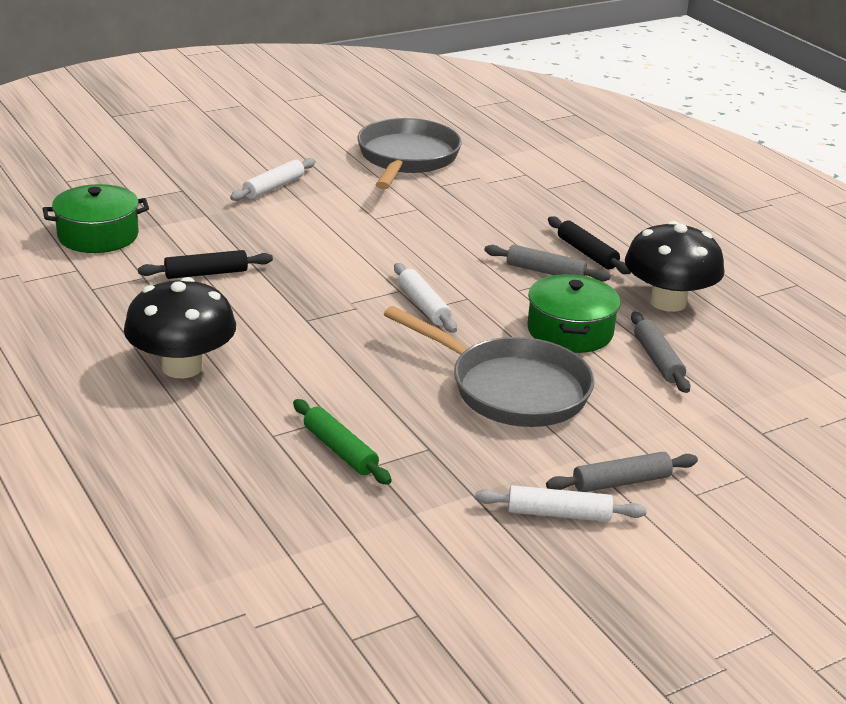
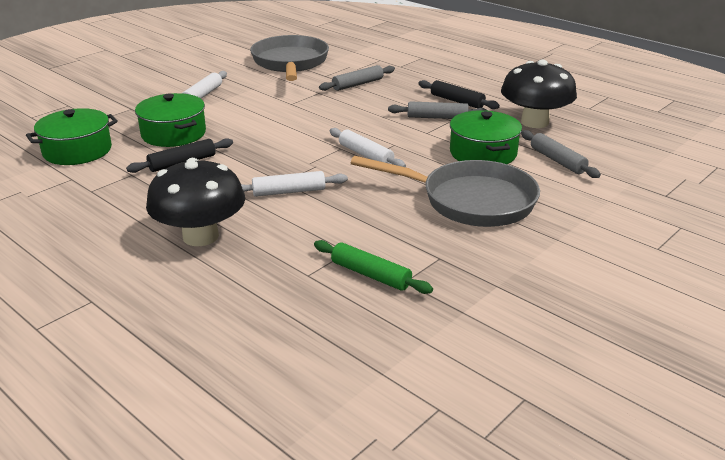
camera: 15 degrees left, 0 degrees up
(215, 233) = (174, 134): none -> green pot
(558, 514) = (573, 286): white rolling pin -> white rolling pin (289, 192)
(621, 482) = (599, 251): grey rolling pin -> grey rolling pin (357, 84)

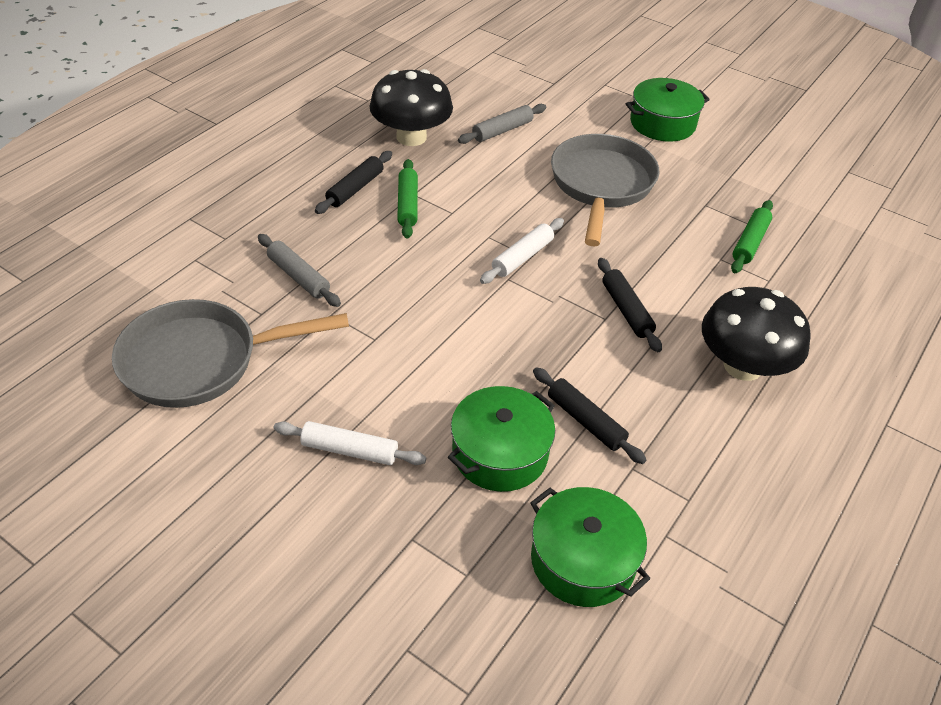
camera: 100 degrees left, 15 degrees up
(289, 192) = (626, 310): white rolling pin -> black rolling pin
(437, 117) = (407, 204): grey rolling pin -> green rolling pin
(483, 153) = (496, 174): green pot -> green pot (662, 123)

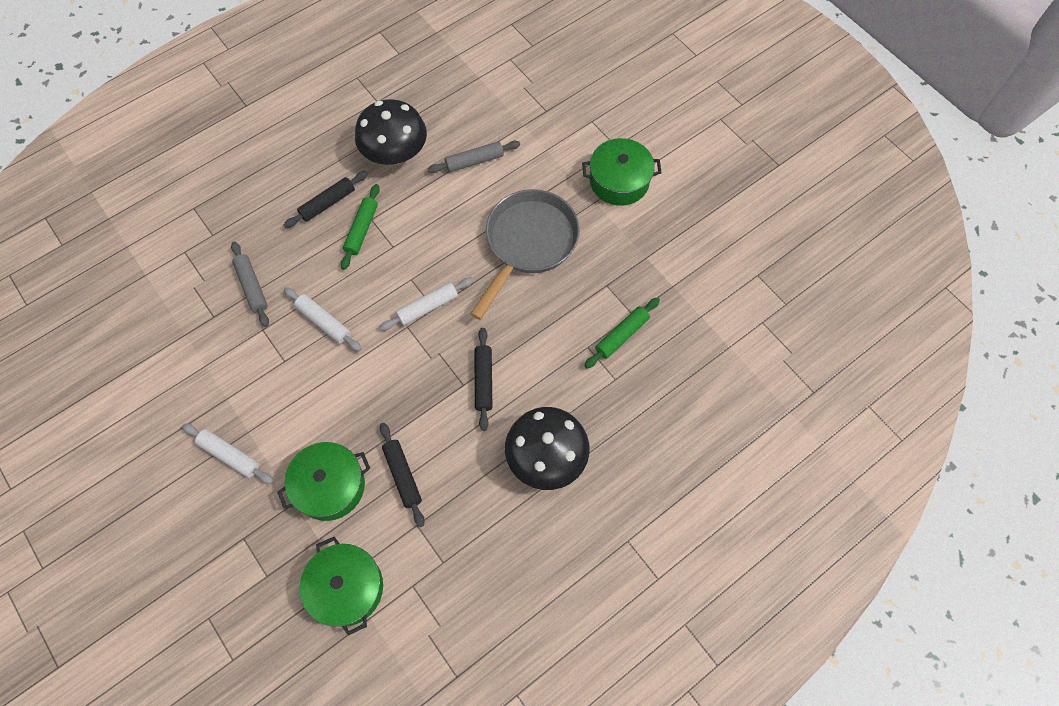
camera: 20 degrees right, 20 degrees up
(200, 361) = (157, 350): grey pan -> none
(405, 293) = (324, 322): none -> white rolling pin

